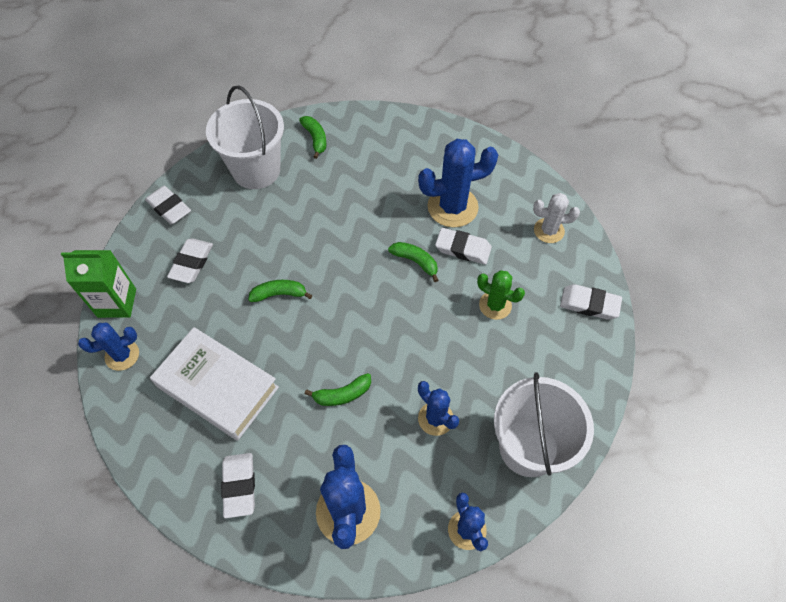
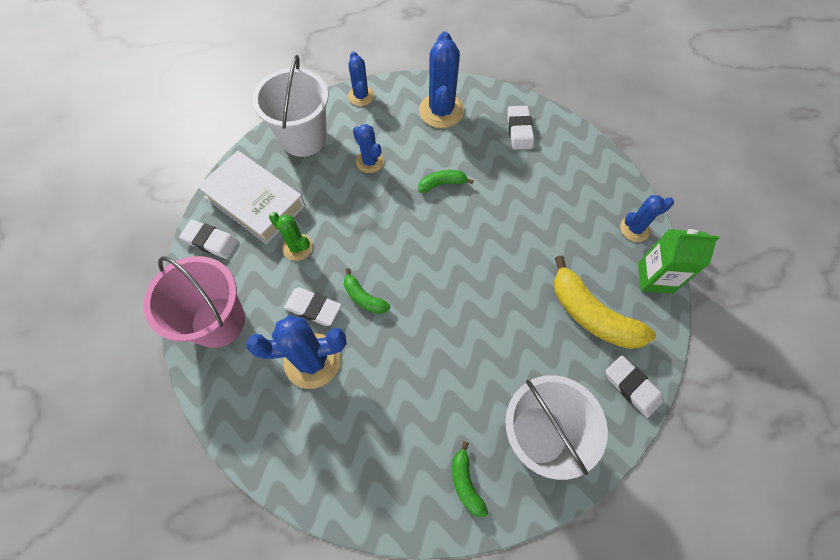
camera: 175 degrees left, 5 degrees up
(191, 263) = (591, 314): white eraser -> yellow banana
(217, 387) = (546, 197): white book -> white book (255, 201)
(279, 294) = (499, 274): green banana -> none
(549, 230) = (218, 322): white cactus -> pink bucket

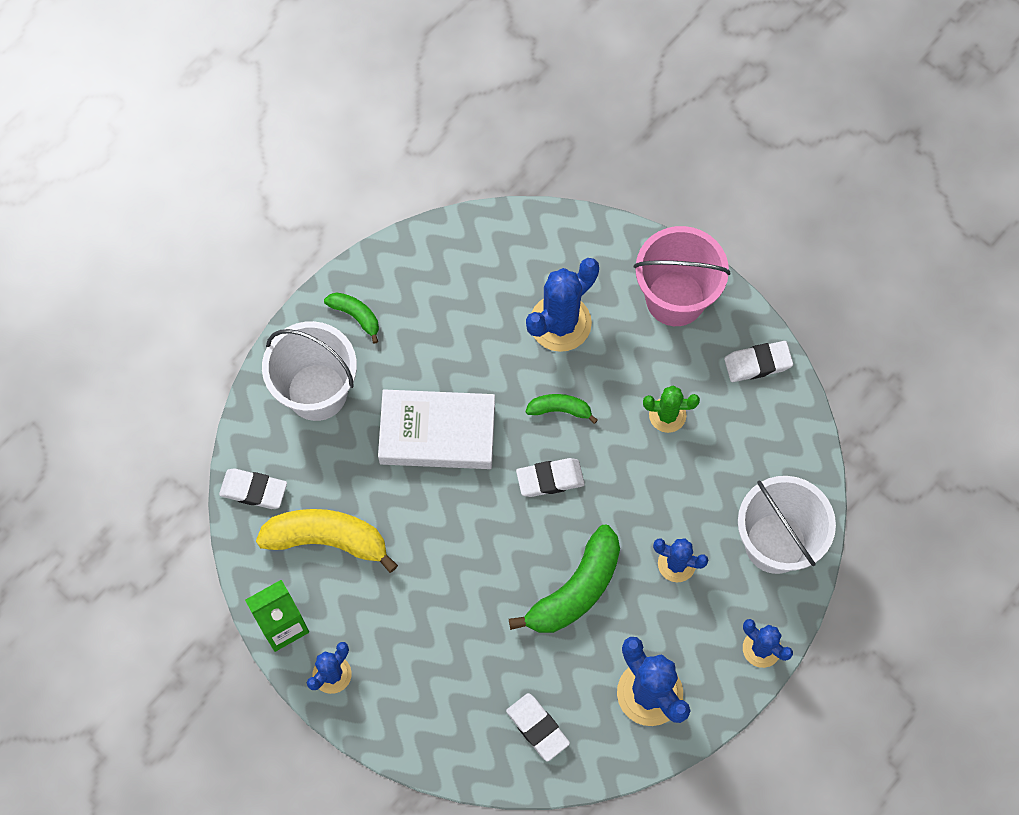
camera: 145 degrees right, 5 degrees up
(255, 201) = (756, 433): white book -> white book (437, 433)
(313, 308) = (599, 368): white eraser -> white eraser (550, 479)
(442, 184) = (575, 590): green banana -> green banana, size x1.93

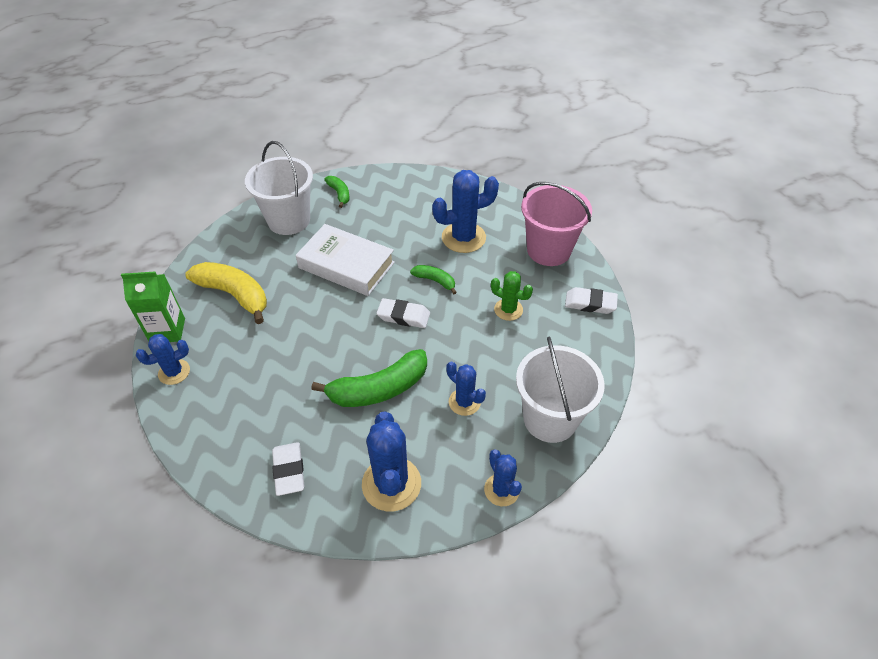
camera: 25 degrees right, 20 degrees down
(253, 490) = (212, 253): white eraser -> none

